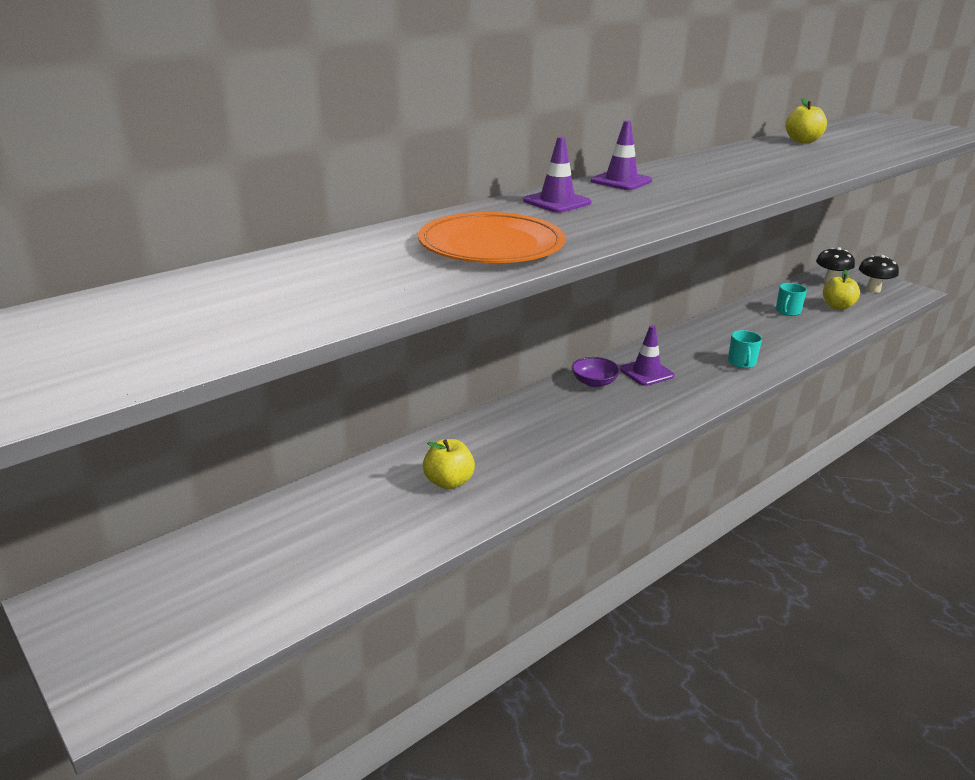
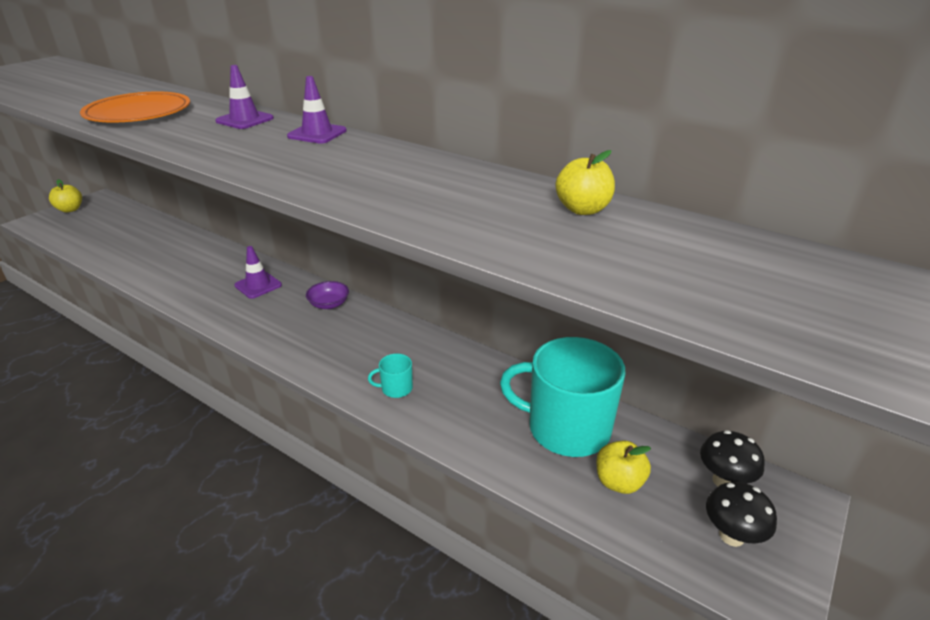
camera: 75 degrees right, 5 degrees up
(448, 482) = (181, 265): yellow apple -> yellow apple (70, 209)
(646, 372) = (355, 329): purple traffic cone -> purple traffic cone (258, 285)
(787, 311) = (566, 428): turquoise mug -> turquoise mug, size x2.43

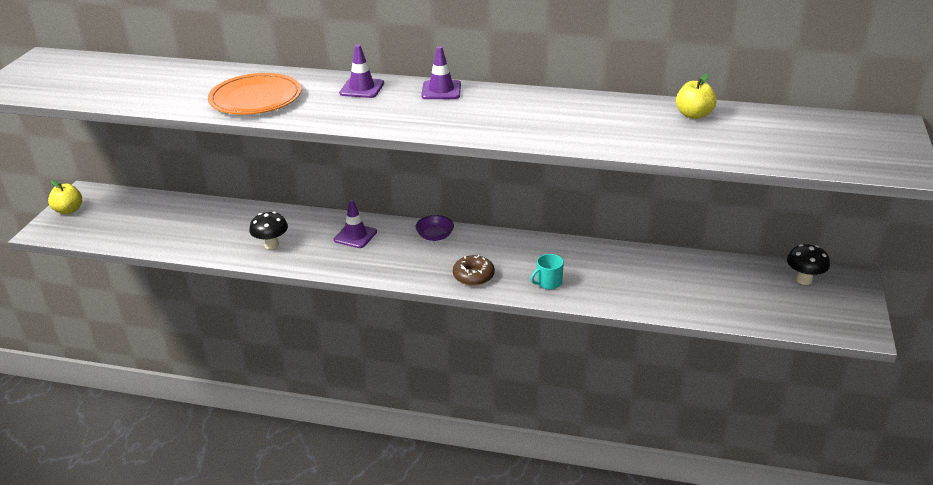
camera: 20 degrees left, 0 degrees up
(325, 357) = (473, 276): none -> brown donut
(566, 428) = (688, 276): turquoise mug -> none
(619, 482) = (742, 298): yellow apple -> none
(731, 536) = (824, 308): black mushroom -> black mushroom (271, 245)

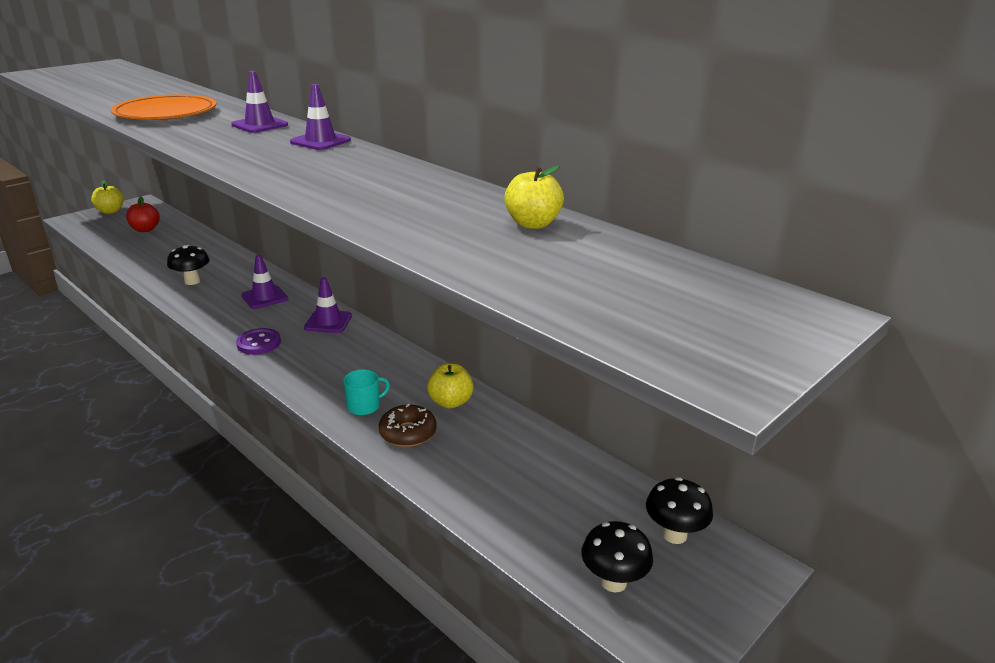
camera: 30 degrees right, 5 degrees down
(141, 216) = (145, 229): none -> red apple
(409, 271) = (259, 343): none -> purple button
(435, 236) = (328, 322): purple bowl -> purple traffic cone
(473, 276) = (305, 370): brown donut -> brown donut (408, 433)
(548, 282) = (364, 406): turquoise mug -> turquoise mug turned 150 degrees clockwise
(597, 258) = (450, 402): none -> yellow apple
(803, 315) = (613, 582): none -> black mushroom

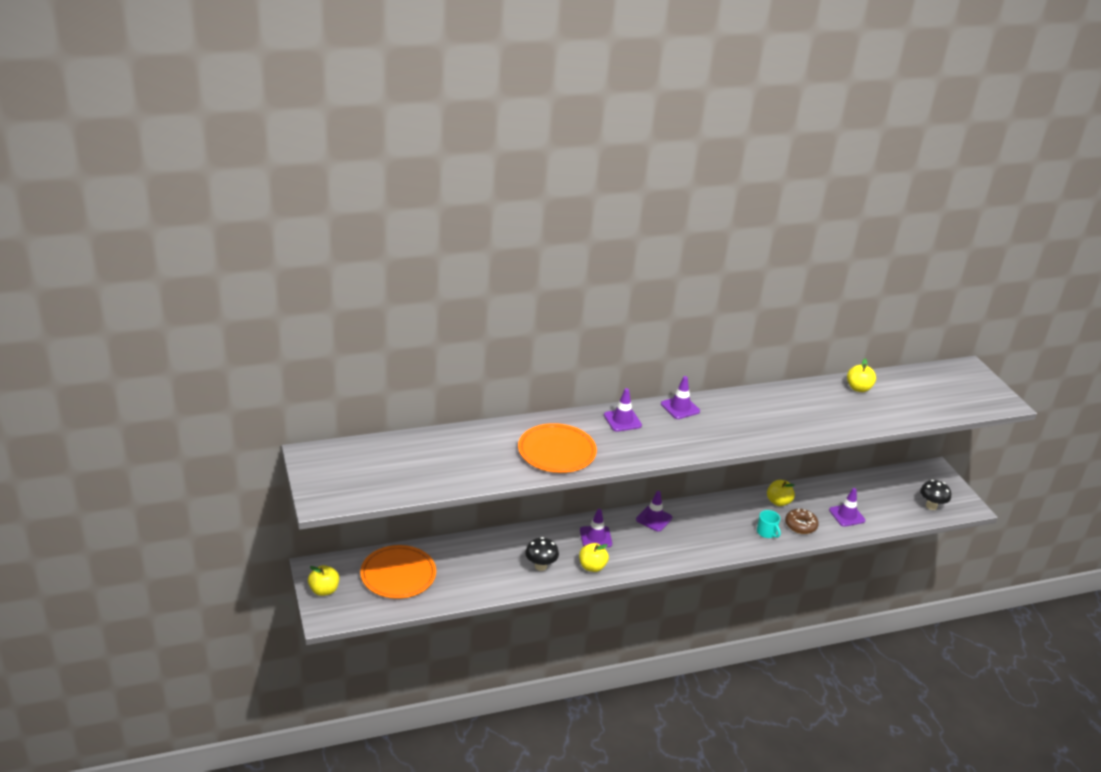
camera: 65 degrees left, 5 degrees up
(145, 229) = (398, 575): red apple -> orange plate
(206, 306) = (592, 567): none -> yellow apple
(259, 343) = (666, 554): purple button -> none
(364, 406) = (766, 532): turquoise mug -> turquoise mug turned 150 degrees clockwise
(477, 475) = (847, 515): none -> purple traffic cone
(674, 535) = (911, 479): black mushroom -> none

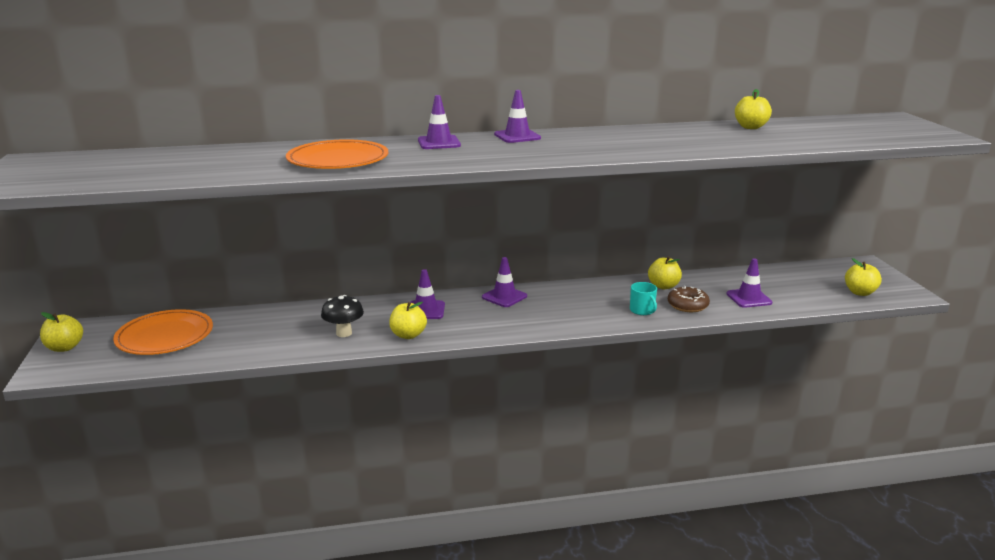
camera: 10 degrees right, 10 degrees down
(931, 506) = (860, 292): black mushroom -> yellow apple

